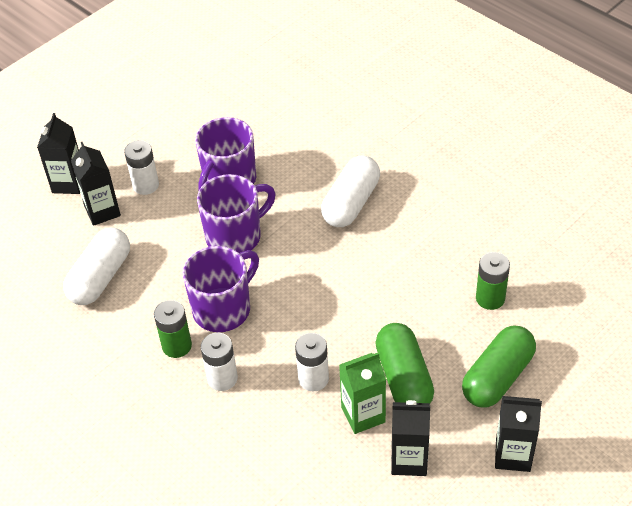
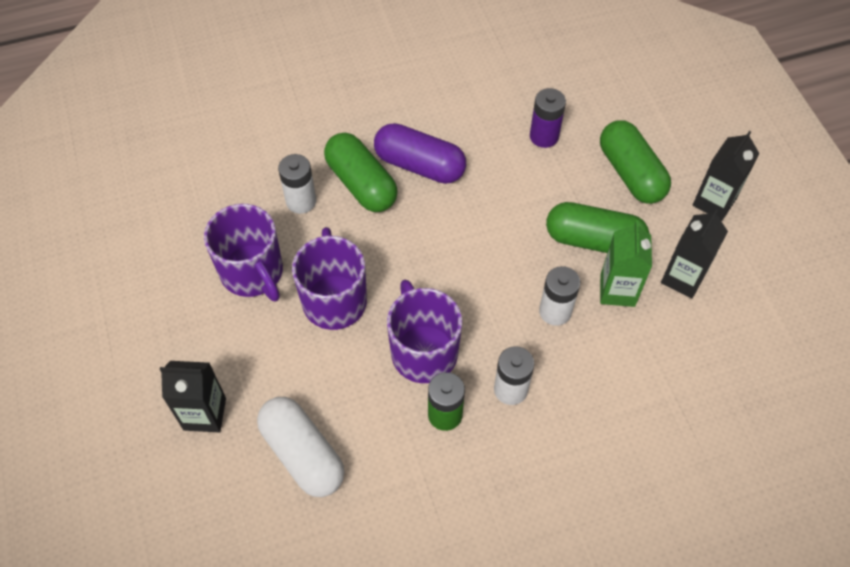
camera: 65 degrees left, 10 degrees up
(68, 183) = (133, 433): black carton -> none
(146, 185) = (198, 354): white battery -> white battery (301, 201)
(351, 203) = (361, 184): white capsule -> green capsule
(395, 230) = (419, 165): none -> purple capsule
(490, 298) = (544, 136): green battery -> purple battery

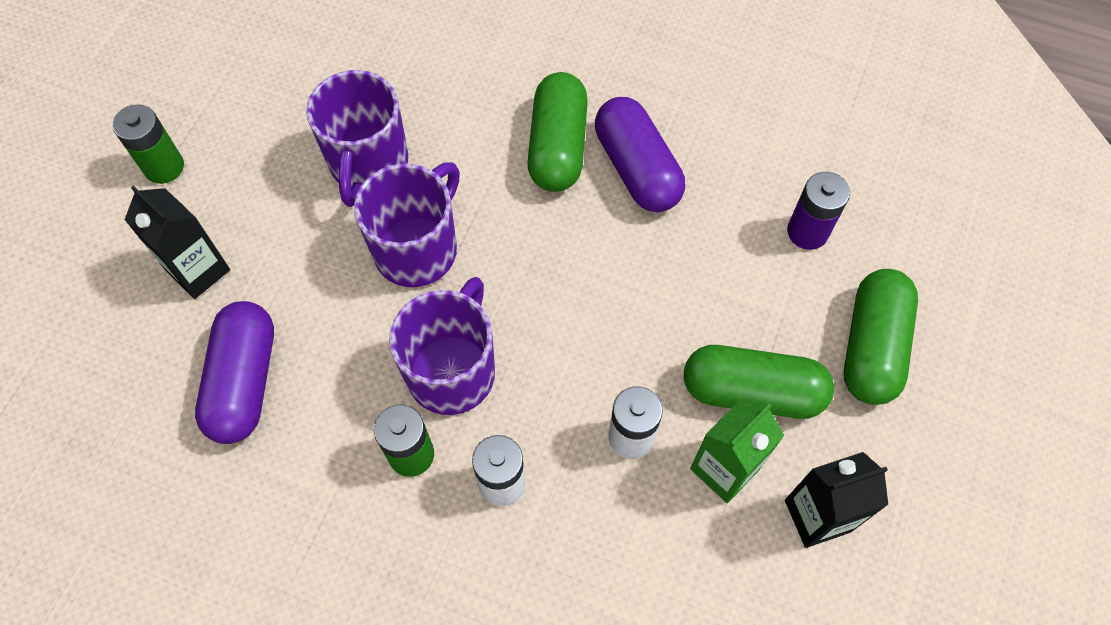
camera: 40 degrees right, 5 degrees up
(113, 370) = (164, 167): none -> green battery
(301, 201) = (481, 123): white battery -> none
(303, 453) = (244, 381): white capsule -> purple capsule
(594, 240) = (752, 391): green capsule -> green capsule turned 45 degrees counterclockwise
(714, 202) = (945, 456): black carton -> none

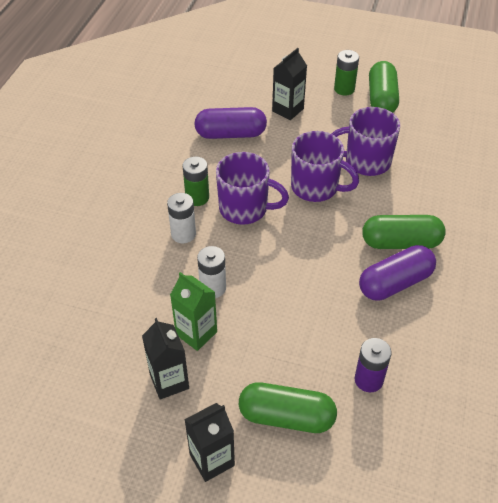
camera: 85 degrees right, 15 degrees down
(752, 391) = (247, 347): green capsule -> green capsule (381, 99)
(947, 456) = (212, 460): none -> black carton

